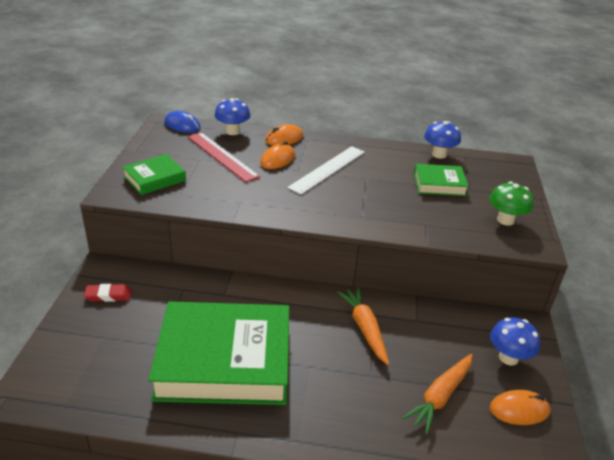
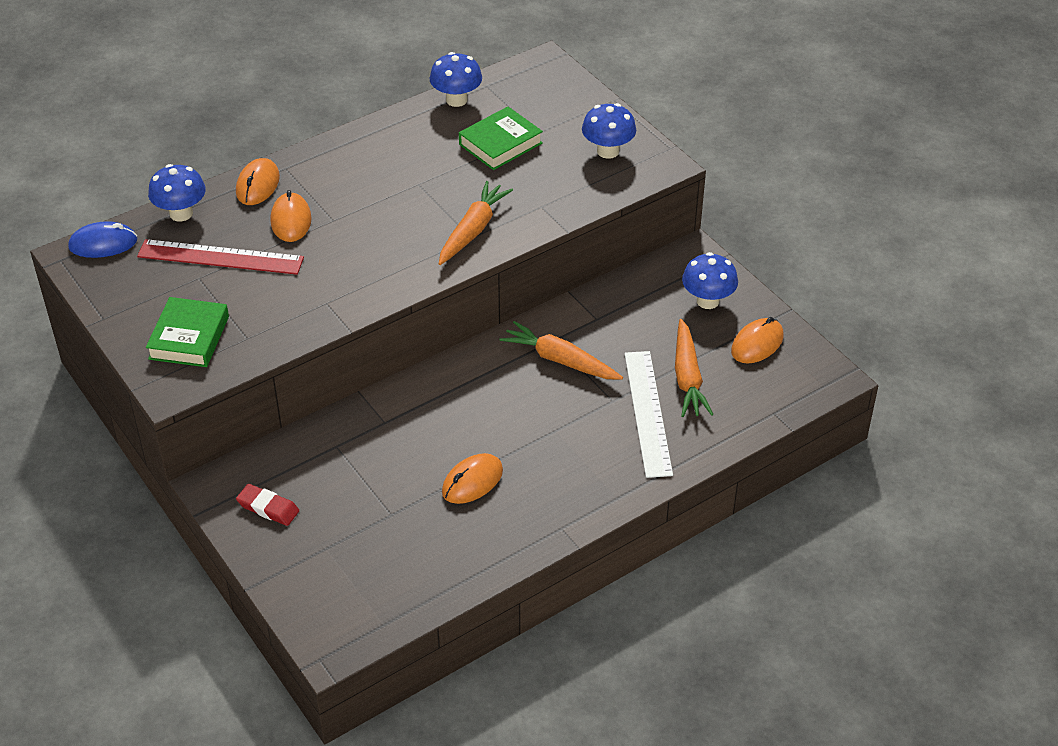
camera: 40 degrees left, 10 degrees up
(108, 295) = (268, 508): red eraser -> red eraser turned 75 degrees clockwise
(224, 360) = (472, 481): green book -> orange mouse
(328, 169) = (363, 198): white ruler -> white ruler (647, 412)
(367, 214) = (473, 230): none -> orange carrot
(505, 220) = (608, 151): green mushroom -> blue mushroom

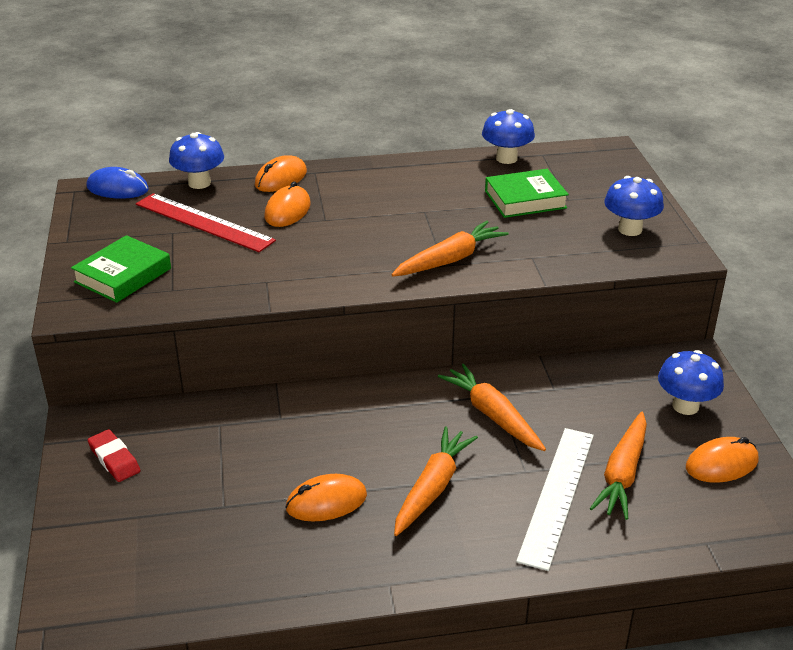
camera: 25 degrees right, 10 degrees down
(549, 440) = (432, 488): none -> orange carrot

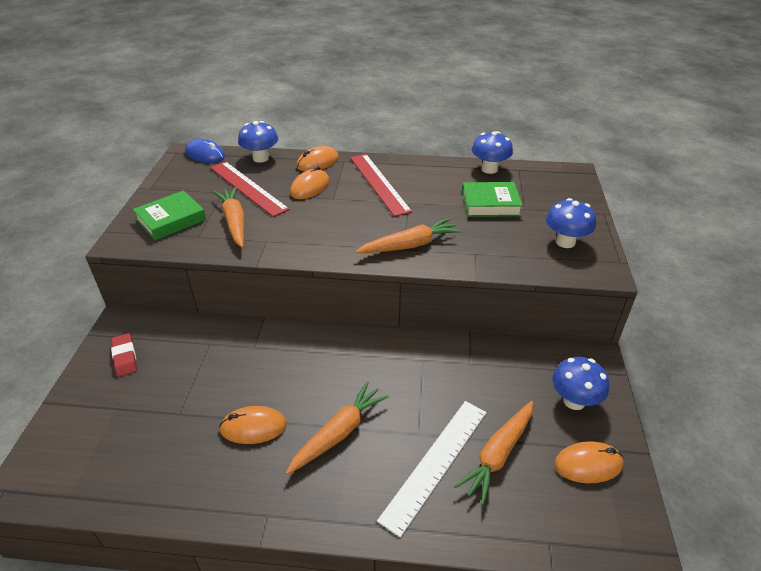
camera: 15 degrees right, 5 degrees up
(375, 194) = (379, 183): none -> red ruler
(492, 415) = (412, 377): orange carrot -> orange carrot (234, 222)

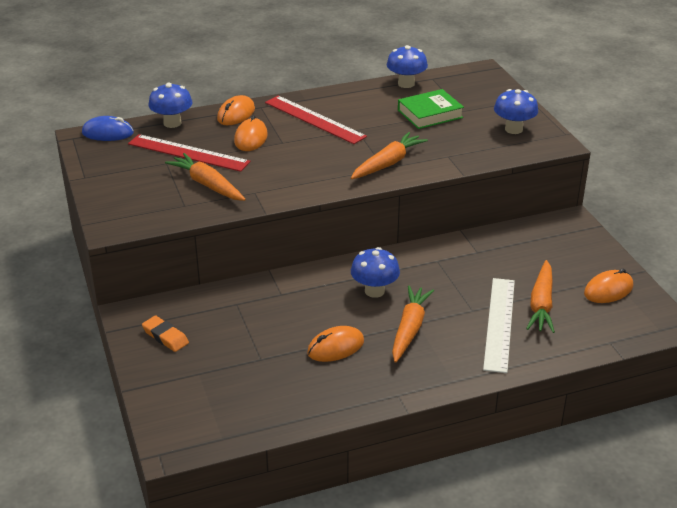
camera: 25 degrees left, 5 degrees down
(125, 357) = (165, 337): red eraser -> orange eraser
(171, 220) = (141, 198): green book -> none
(574, 401) = (574, 254): blue mushroom -> blue mushroom (374, 291)

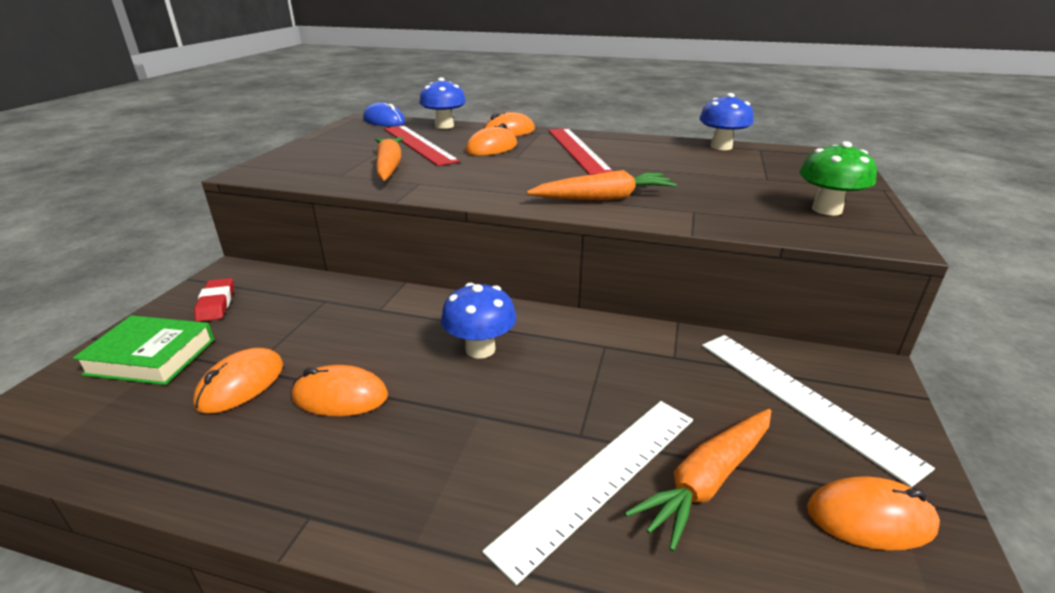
camera: 35 degrees right, 5 degrees down
(165, 337) = (216, 303): orange eraser -> red eraser
(271, 367) = (241, 384): none -> orange mouse
(409, 329) = (459, 418): orange carrot -> none
(430, 114) = (719, 172): green book -> green book (151, 356)
(513, 129) = (826, 210): blue mushroom -> green mushroom
(551, 249) = (802, 400): none -> white ruler

